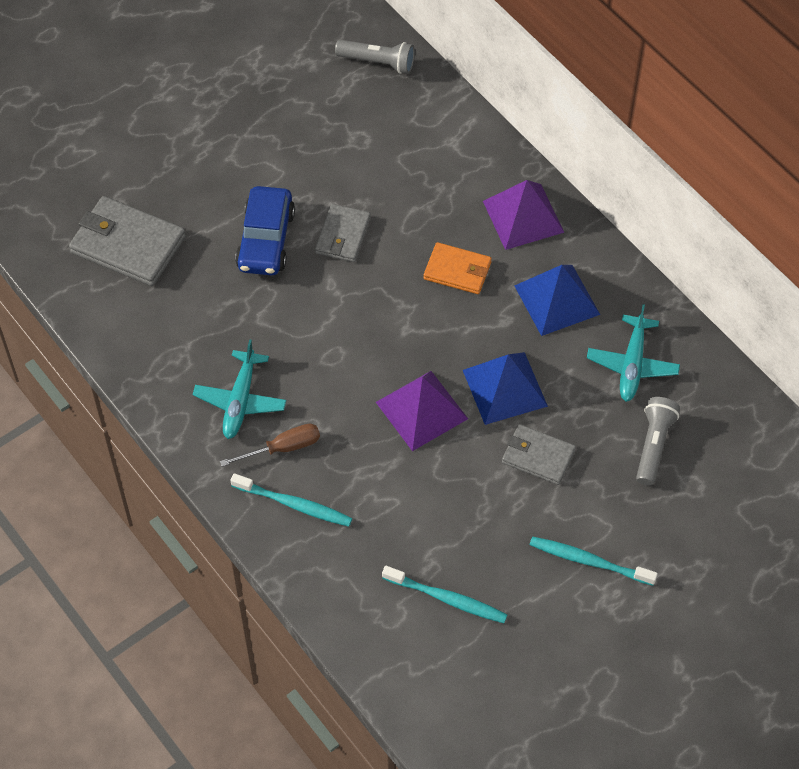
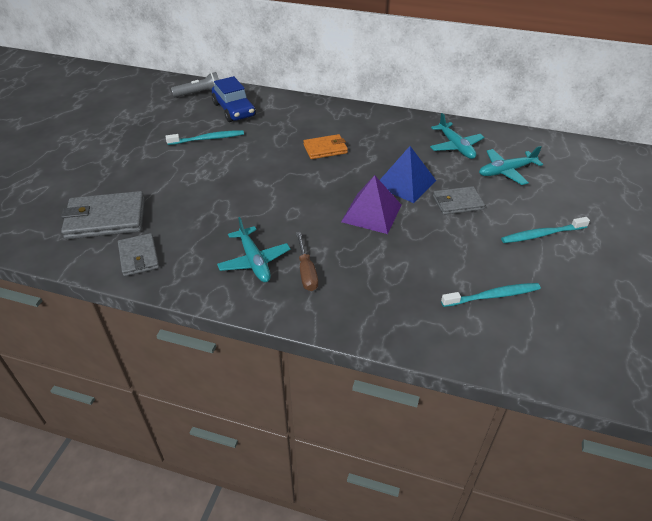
camera: 35 degrees left, 15 degrees down
(266, 240) = (200, 180): blue car -> blue car (234, 110)
(282, 448) = (306, 271): brown screwdriver -> brown screwdriver turned 135 degrees clockwise
(294, 505) = (345, 298): turquoise toothbrush -> turquoise toothbrush (208, 139)
(343, 235) = (245, 161): grey wallet -> grey wallet (139, 257)
(523, 216) = (336, 117): purple pyramid -> none
(557, 300) = (389, 139): blue pyramid -> none
(653, 445) = (506, 171): grey flashlight -> turquoise plane

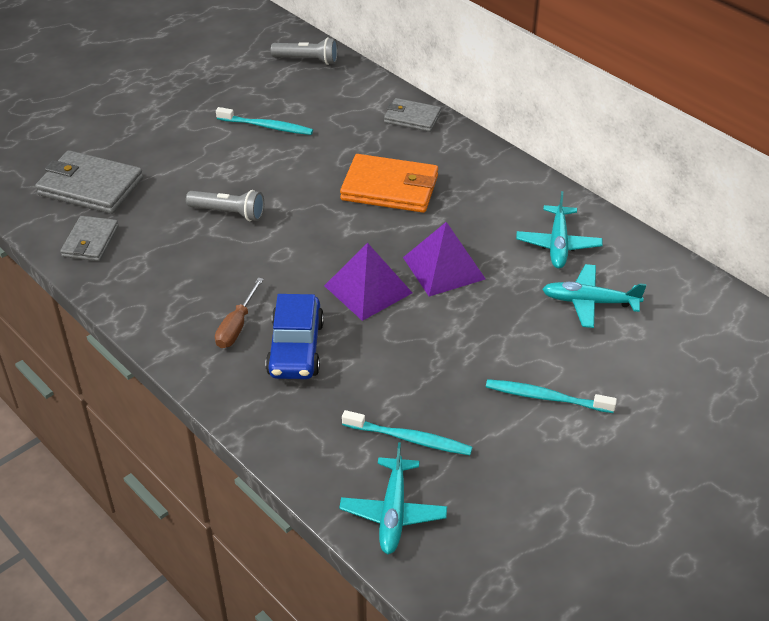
camera: 30 degrees right, 0 degrees up
(230, 200) = (228, 213): none -> grey flashlight
(234, 110) = (328, 97): blue car -> blue car (296, 348)
(254, 261) = (195, 292): turquoise plane -> turquoise plane (393, 512)
(325, 149) = (390, 188): orange wallet -> orange wallet, size x1.64
(405, 183) = (444, 268): blue pyramid -> purple pyramid
(457, 203) = (482, 317): grey wallet -> grey wallet (412, 118)

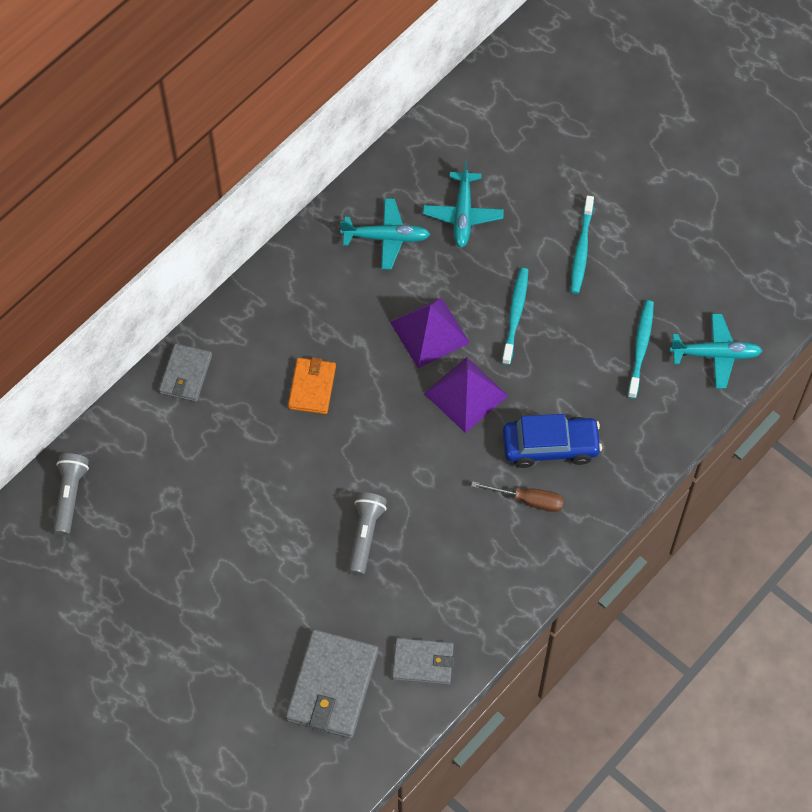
camera: 95 degrees left, 20 degrees up
(267, 126) = (210, 521): turquoise toothbrush -> turquoise toothbrush (515, 314)
(390, 188) = (312, 387): orange wallet -> orange wallet, size x0.61

